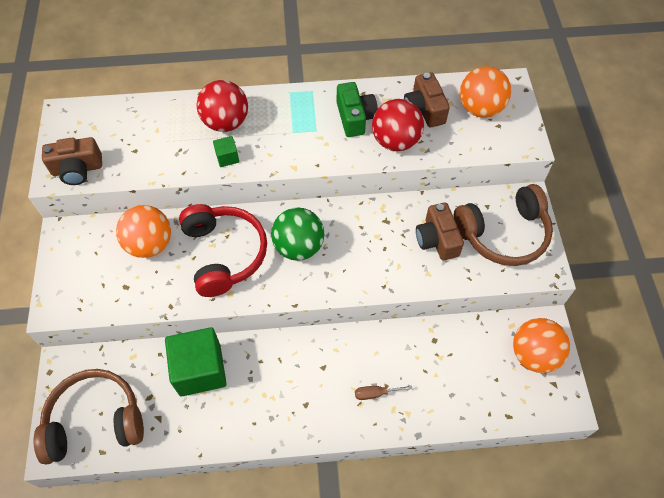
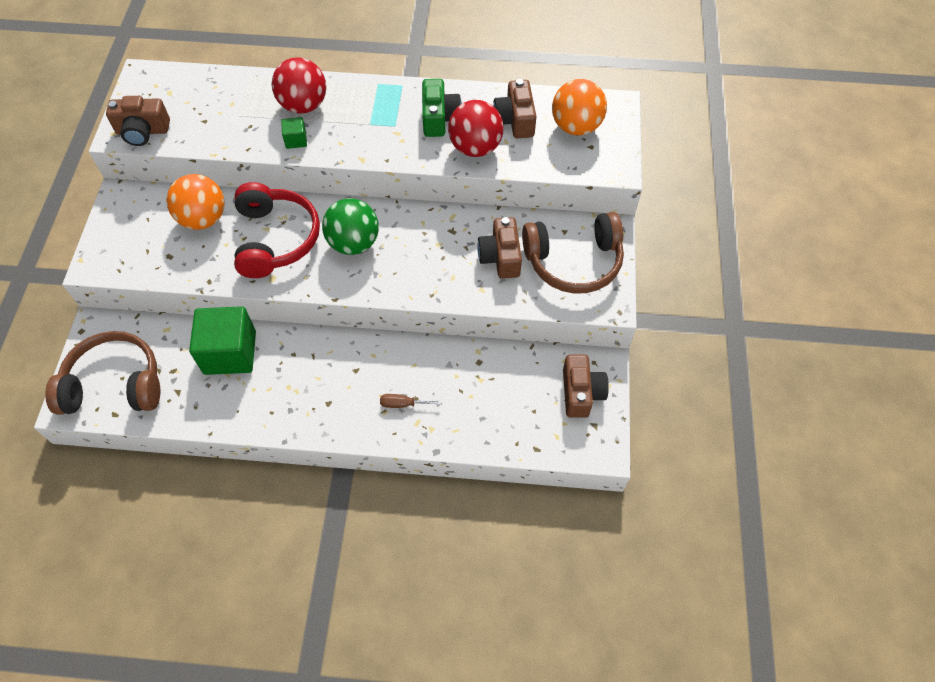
camera: 10 degrees right, 0 degrees up
(534, 354) = (581, 393): orange ball -> brown camera

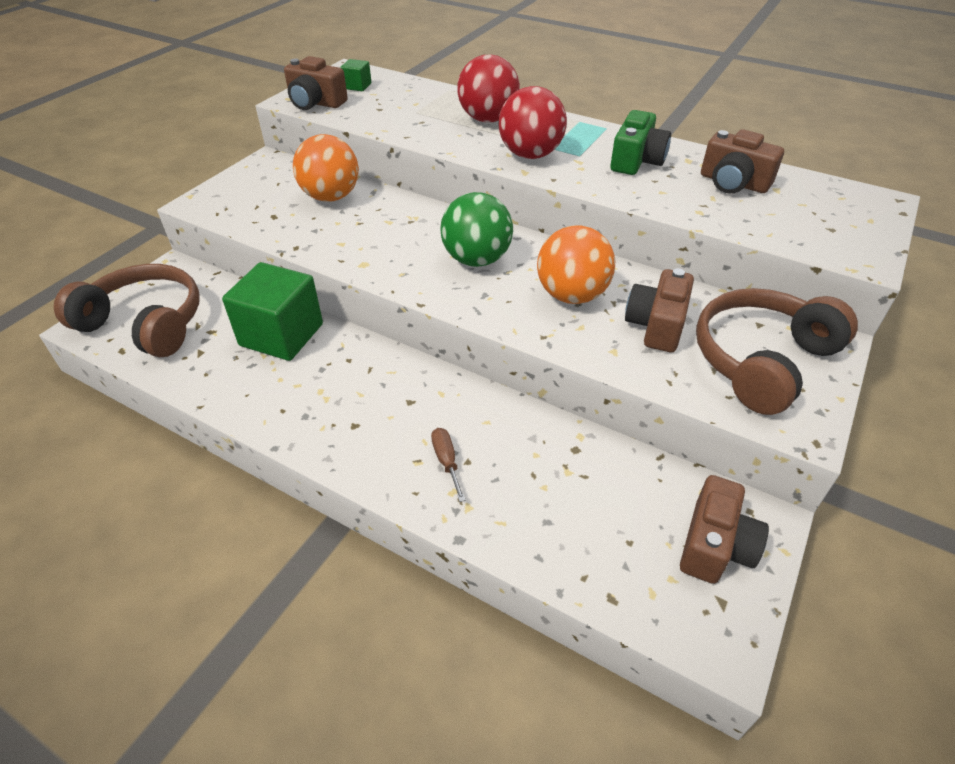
camera: 25 degrees right, 15 degrees down
(275, 239) = (392, 232): red headphones -> none
(296, 140) = (461, 141): green cube -> green cube (357, 86)
(403, 404) = (446, 461): brown screwdriver -> brown screwdriver turned 45 degrees clockwise
(475, 147) = (669, 194): red ball -> red ball (530, 155)
(515, 120) = (733, 183): brown camera -> brown camera turned 75 degrees counterclockwise
(573, 261) = (762, 360): brown headphones -> brown headphones turned 120 degrees clockwise
(576, 126) = (816, 206): orange ball -> orange ball (571, 295)

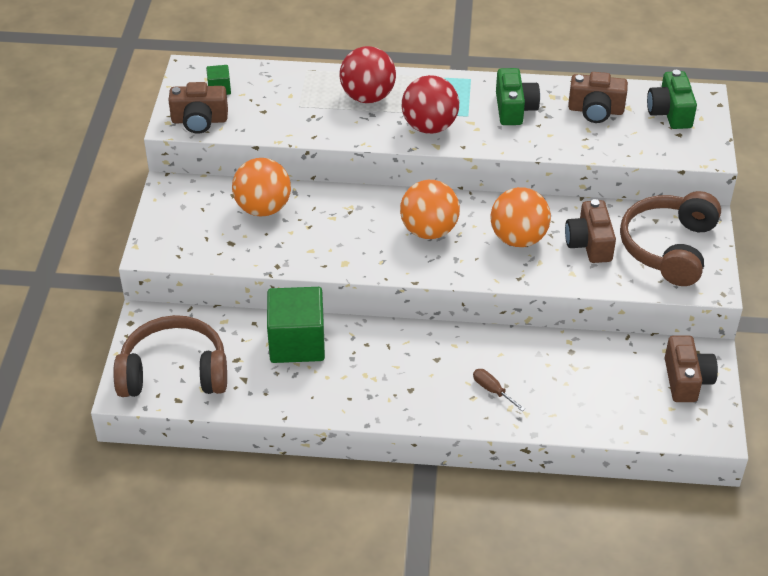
camera: 25 degrees left, 0 degrees up
(476, 259) = (429, 231): green ball -> orange ball
(830, 205) = (670, 112): none -> green camera

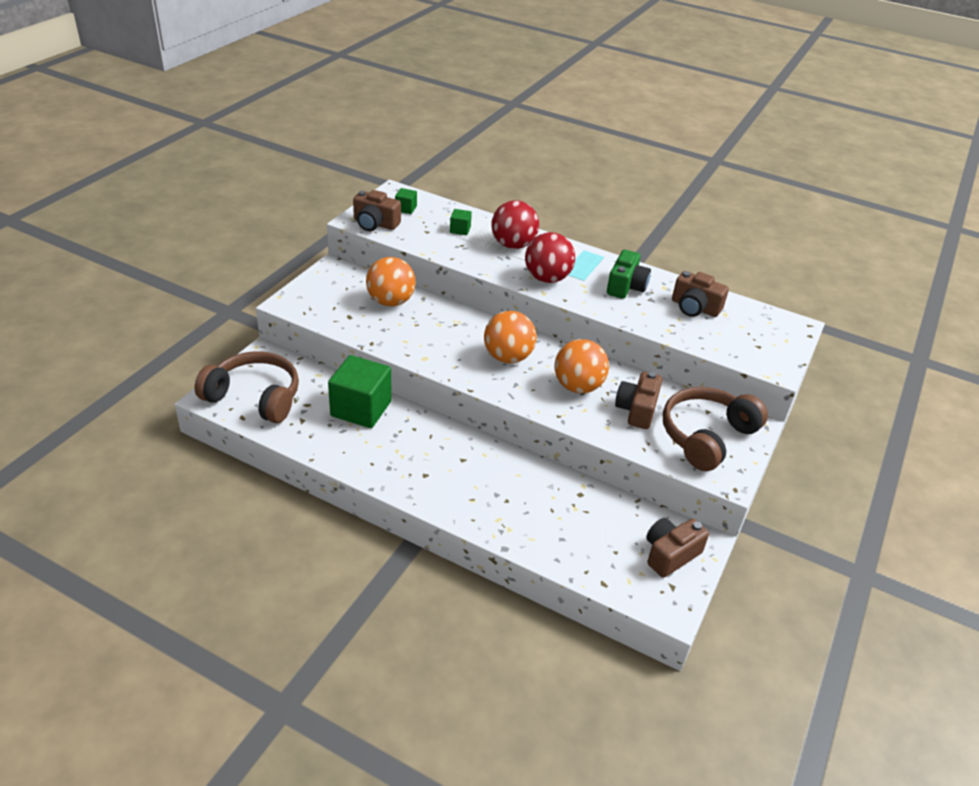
camera: 20 degrees right, 5 degrees down
(298, 96) = (460, 230): none -> green cube
(492, 390) = (492, 500): brown screwdriver -> none
(670, 112) = (760, 328): green camera -> none
(686, 380) = (670, 554): brown camera -> brown camera turned 150 degrees counterclockwise

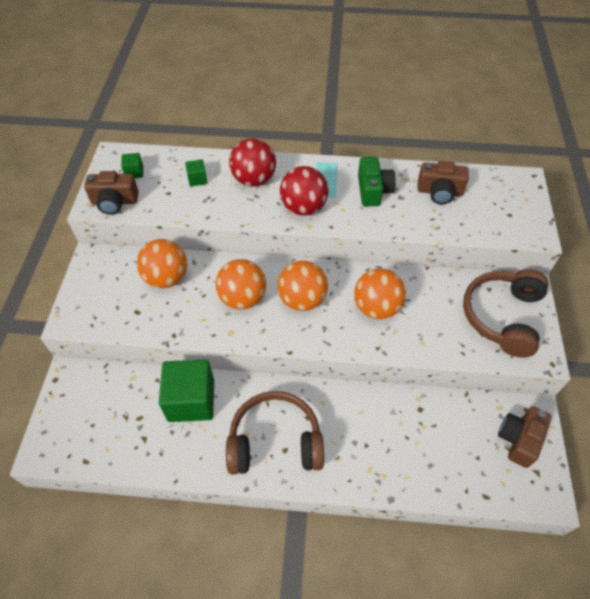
camera: 20 degrees left, 15 degrees up
(255, 397) = (85, 431): brown headphones -> brown headphones (275, 441)
(451, 338) = (242, 298): none -> orange ball
(637, 410) = (436, 312): brown camera -> none

